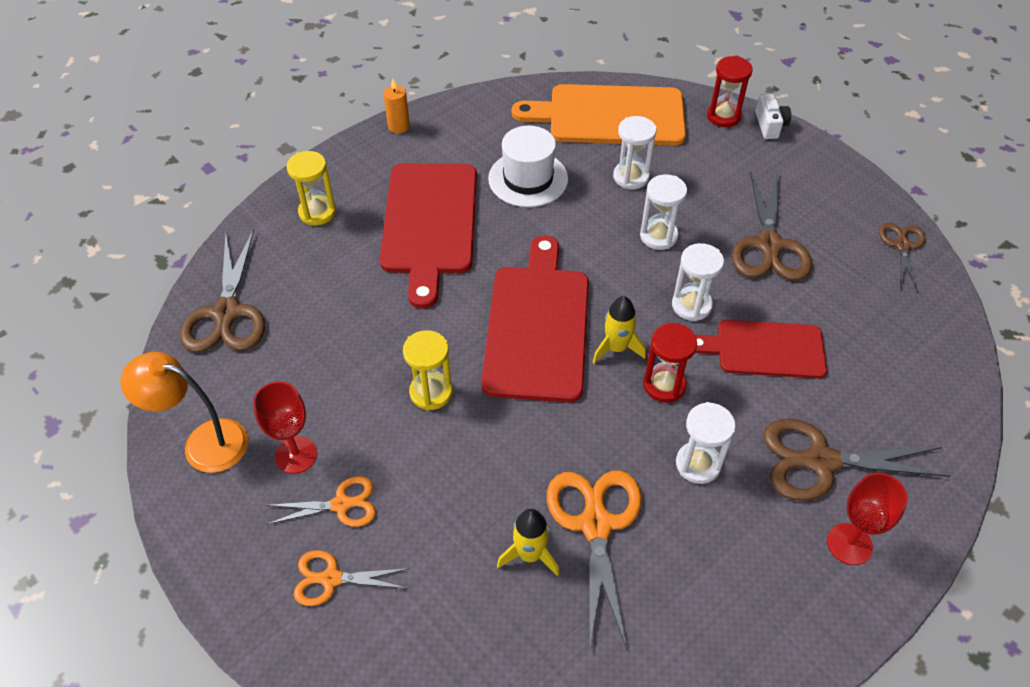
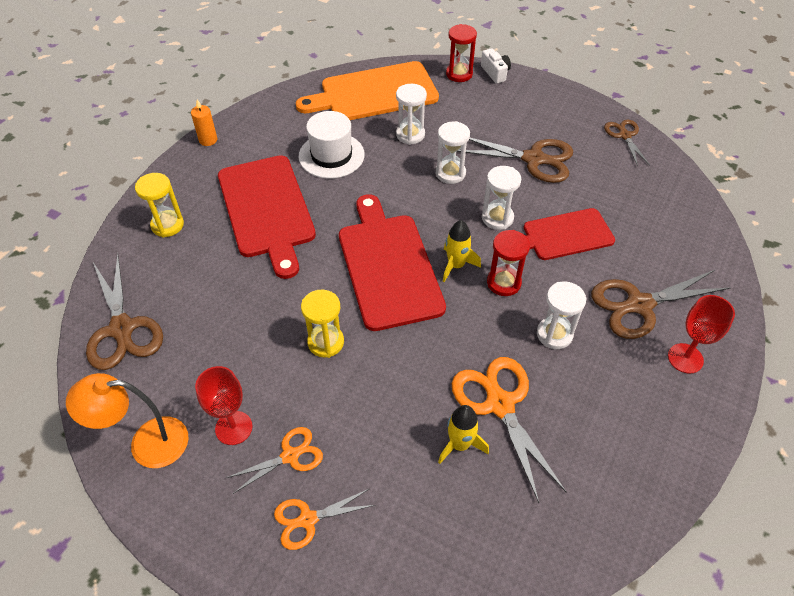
camera: 20 degrees left, 0 degrees up
(769, 245) = (533, 159): brown scissors -> brown scissors turned 60 degrees counterclockwise

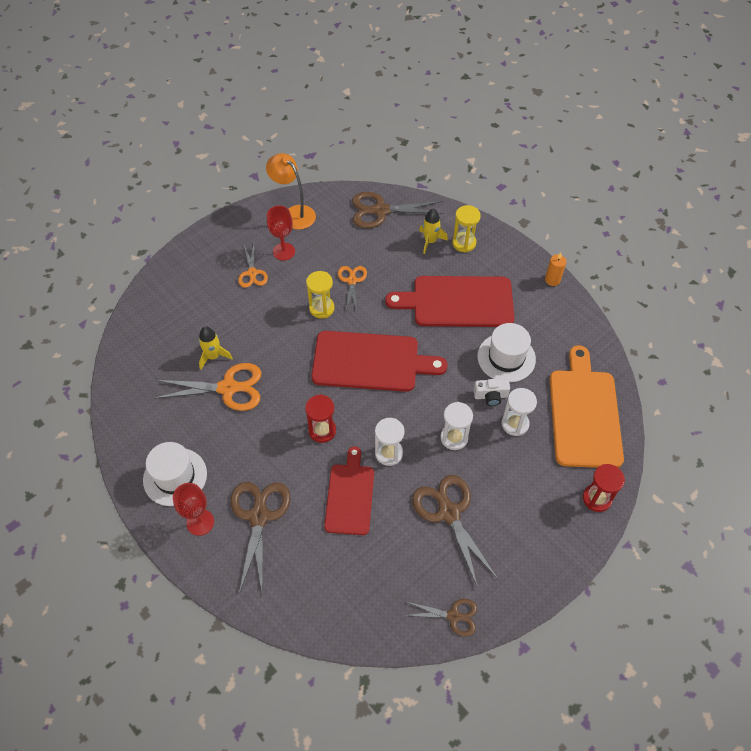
camera: 110 degrees right, 5 degrees up
(147, 443) = (294, 213): orange lamp -> orange lamp turned 60 degrees counterclockwise
(308, 519) = (211, 273): orange scissors -> orange scissors (352, 281)
(456, 265) = (352, 405): yellow rocket -> yellow rocket (430, 241)
(495, 73) = (590, 535): white camera -> white camera (490, 396)
(533, 159) = (449, 513): brown scissors -> brown scissors turned 120 degrees clockwise
(554, 334) = (262, 444): white hourglass -> none
(652, 411) = (175, 476): none -> white hat

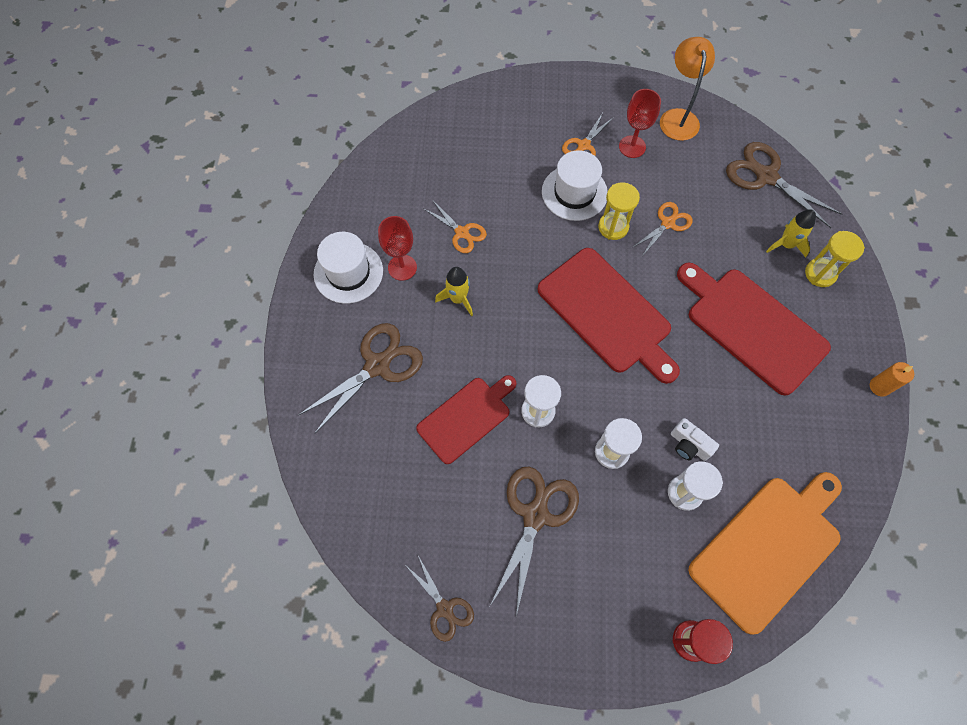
camera: 45 degrees right, 10 degrees up
(200, 522) = (330, 328): red goblet -> red goblet (402, 267)
(213, 356) = (477, 195): yellow rocket -> yellow rocket (458, 299)
(228, 388) = (462, 232): orange scissors -> orange scissors, size x0.58
(322, 430) = (501, 339): red hourglass -> none
(506, 357) = (744, 422): white hat -> white hat (574, 193)

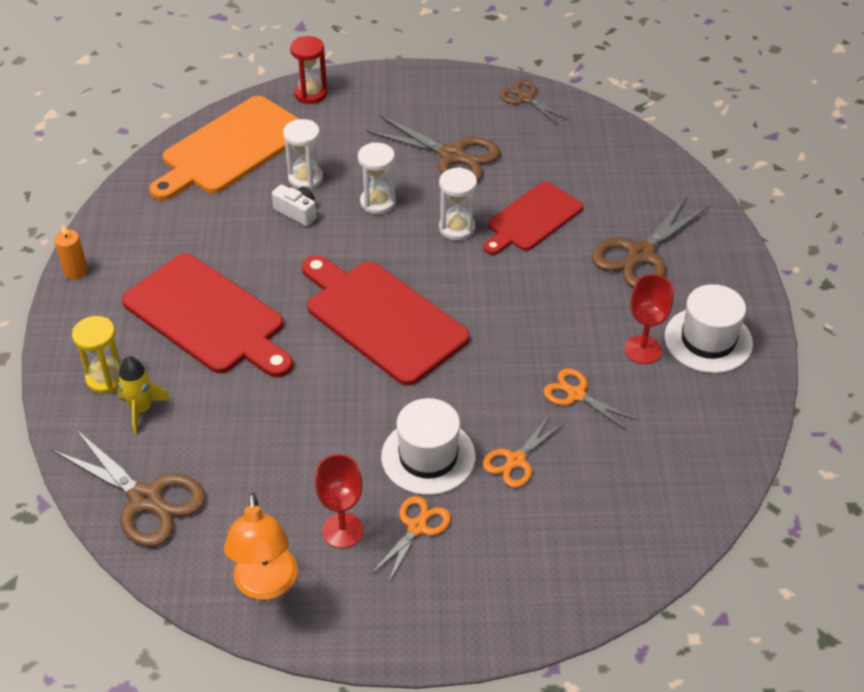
camera: 175 degrees right, 20 degrees down
(458, 299) = (564, 321): yellow rocket -> none
(535, 515) = (452, 156): brown scissors -> brown scissors turned 75 degrees counterclockwise
(613, 227) = (373, 415): yellow hourglass -> none
(667, 223) = (298, 425): orange scissors -> orange scissors (516, 460)

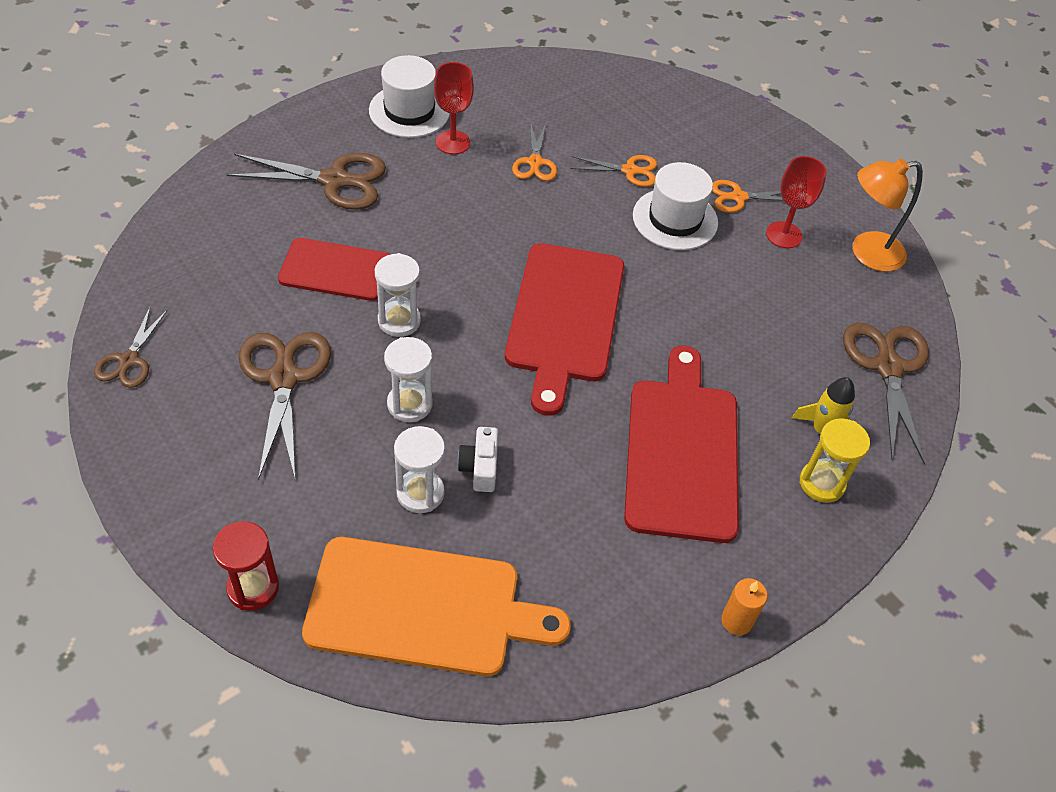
camera: 130 degrees left, 5 degrees up
(266, 585) = (867, 253): orange lamp -> orange lamp turned 150 degrees counterclockwise

